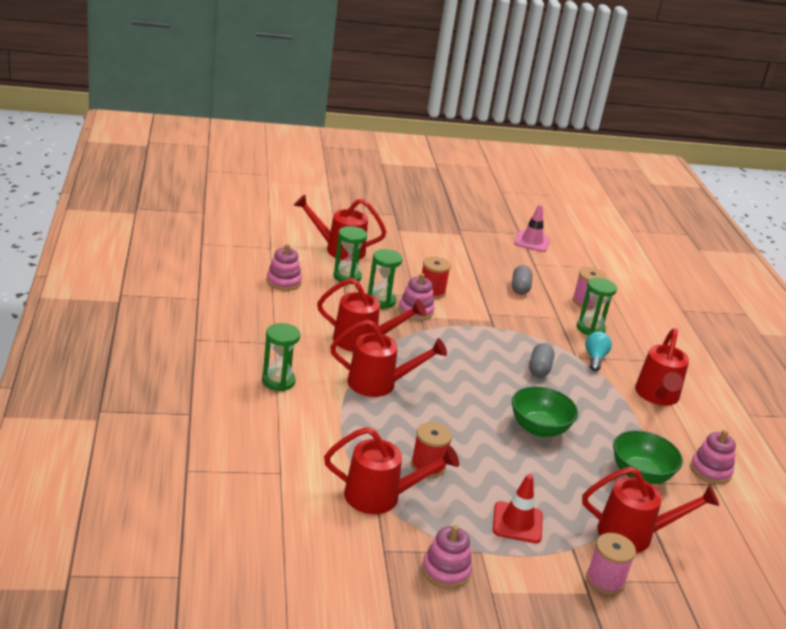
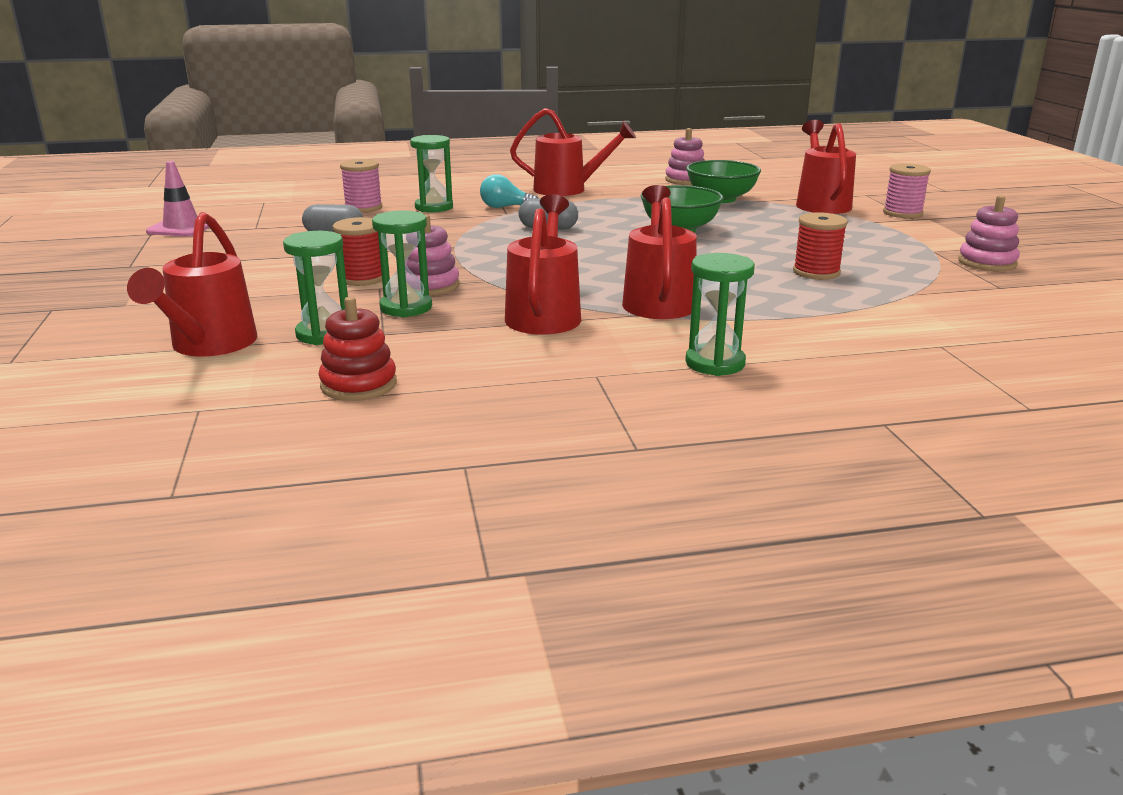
camera: 90 degrees left, 5 degrees down
(283, 282) = (359, 384): pink stacking toy -> red stacking toy
(380, 497) = (908, 291): red watering can -> none
(517, 523) = (864, 238): red traffic cone -> none

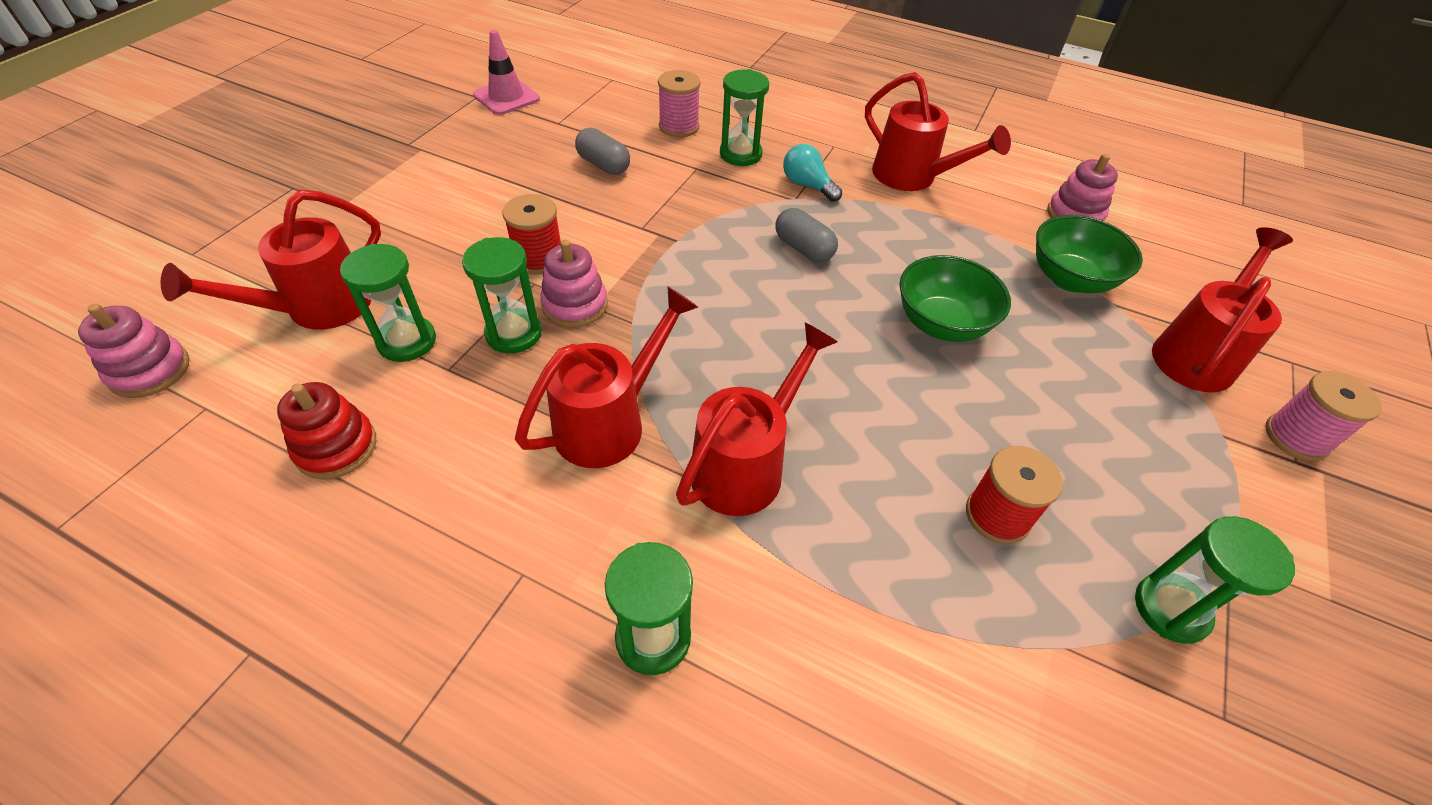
camera: 35 degrees right, 25 degrees up
(933, 270) = (1170, 609): none -> green hourglass
(987, 262) = (1281, 641): pink stacking toy -> pink stacking toy (150, 371)

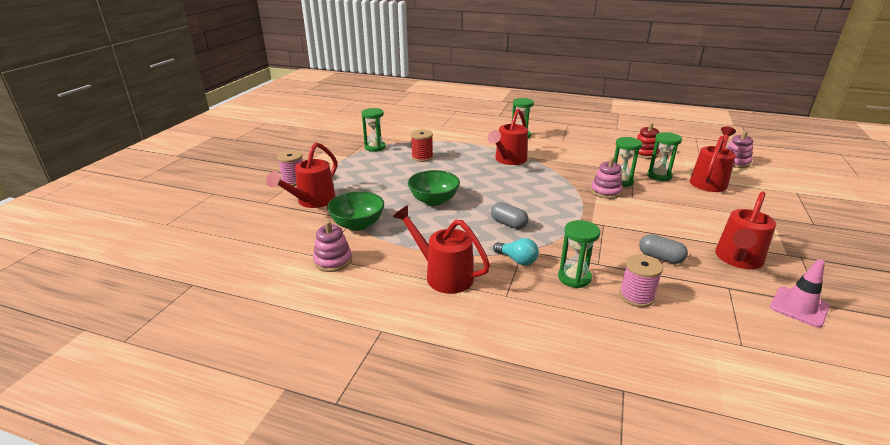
camera: 175 degrees right, 20 degrees down
(539, 258) = (641, 206): red spool -> none
(609, 422) = (561, 164): red watering can -> red watering can (737, 259)

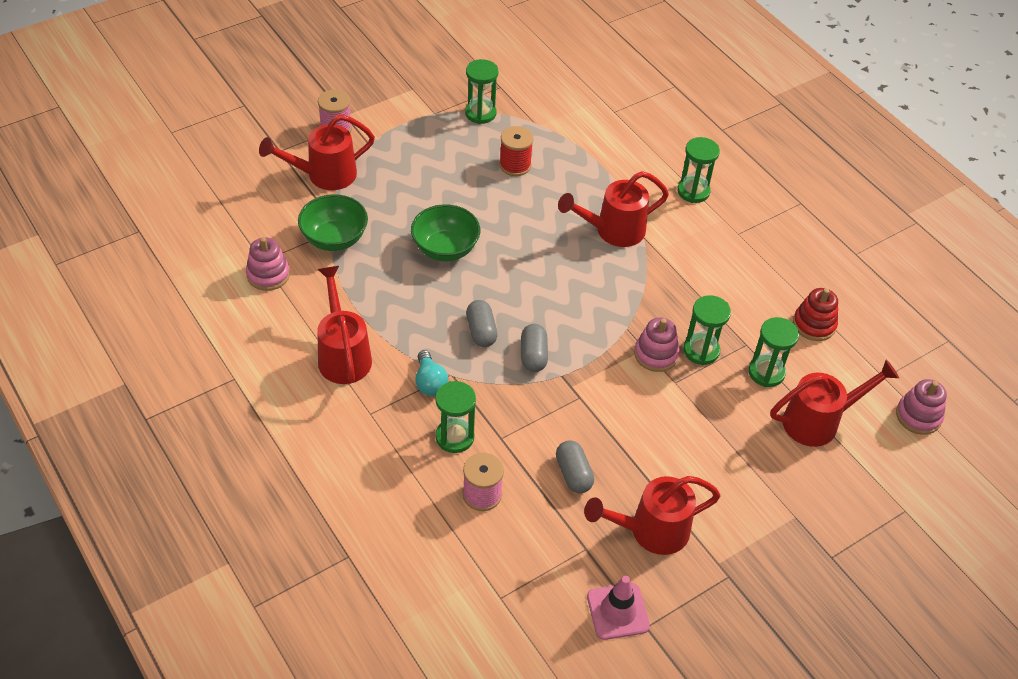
camera: 35 degrees right, 20 degrees up
(552, 220) = (533, 355): none -> grey capsule

